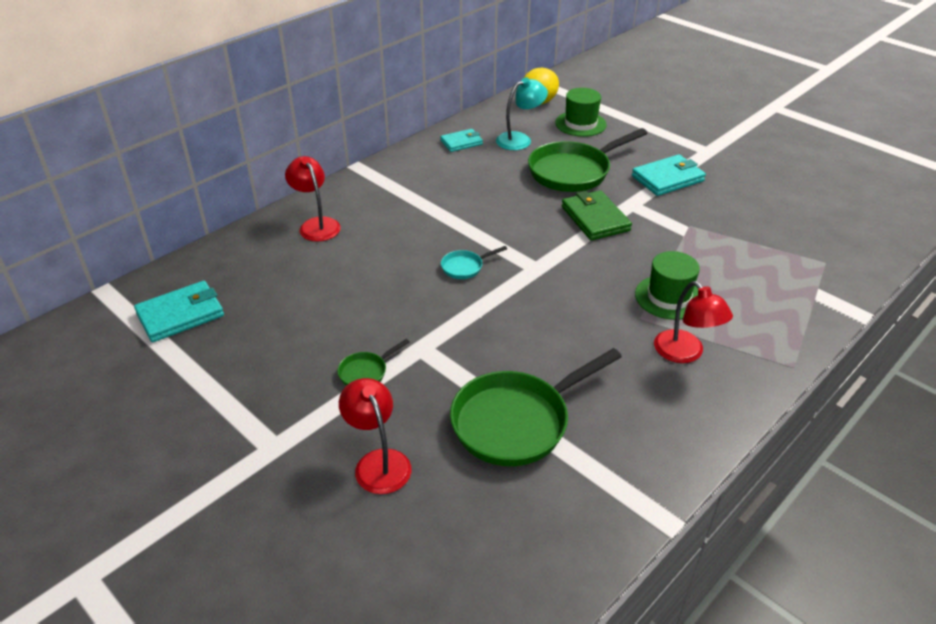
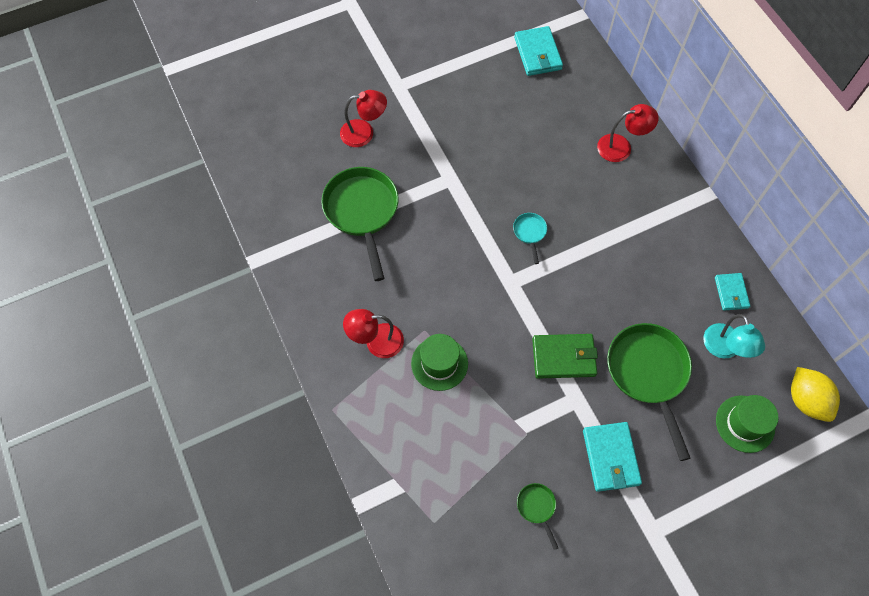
camera: 110 degrees right, 25 degrees up
(366, 372) = (440, 143): green pan -> green pan (537, 507)

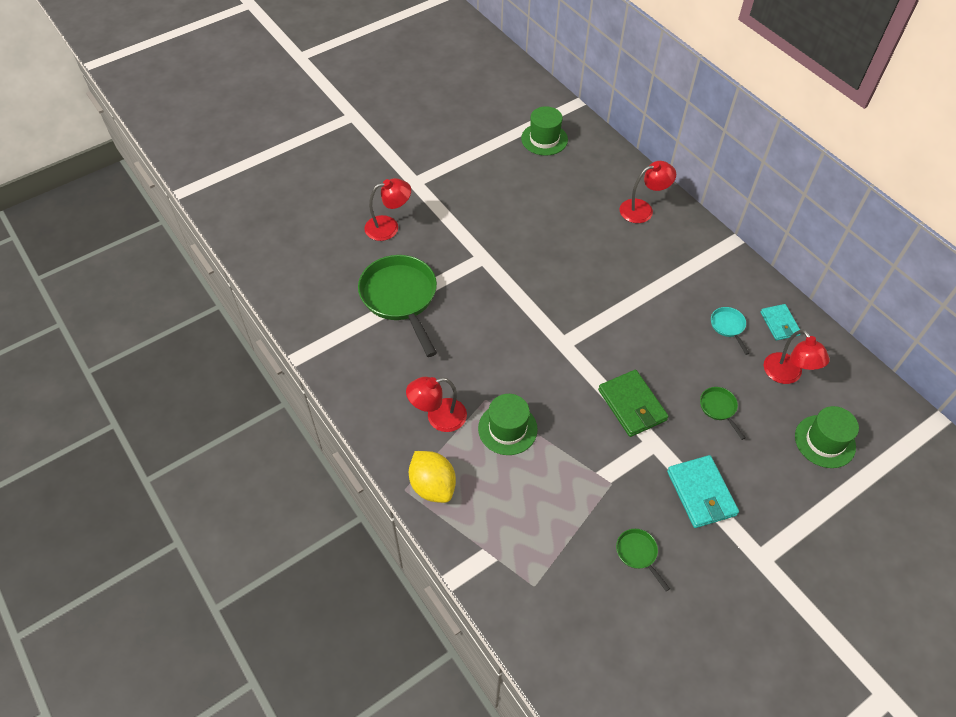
camera: 10 degrees left, 10 degrees down
(530, 233) = (572, 295): turquoise pan -> turquoise pan (728, 326)
(537, 53) = (544, 139): turquoise wallet -> green hat
(564, 357) = (632, 405): green wallet -> green wallet turned 75 degrees clockwise
(648, 373) = (719, 408): green pan -> green pan, size x0.44
(724, 349) = (787, 375): turquoise lamp -> red lamp
(806, 400) = (877, 411): yellow lemon -> yellow lemon (432, 486)

